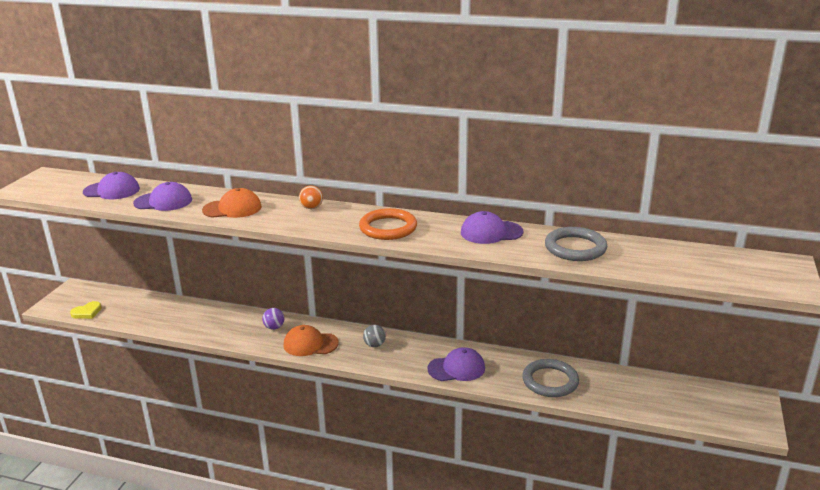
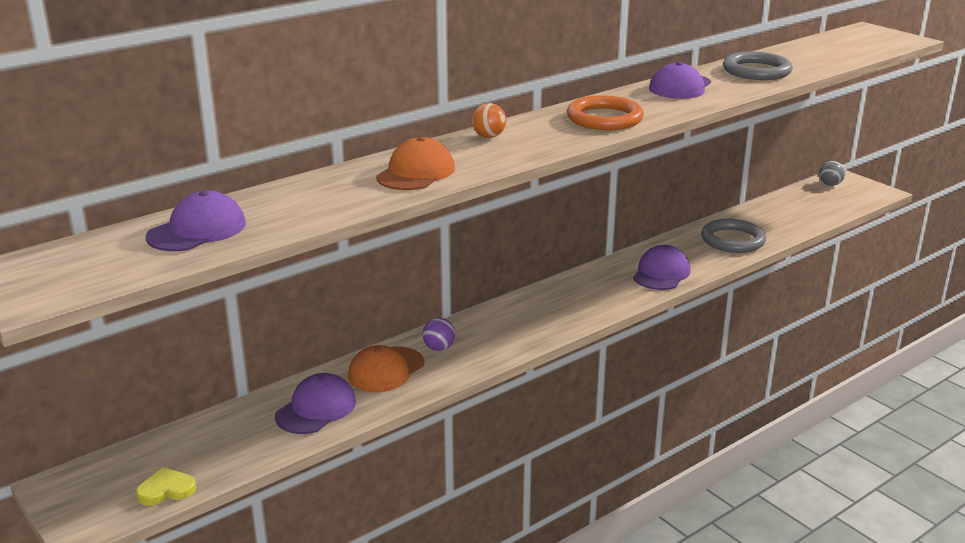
camera: 55 degrees left, 0 degrees up
(87, 312) = (166, 490): yellow heart -> yellow heart turned 105 degrees counterclockwise
(163, 201) = (312, 205): purple cap -> purple cap (316, 409)
(310, 344) = (510, 336): orange cap -> orange cap (386, 370)
(374, 345) = (562, 300): grey ball -> grey ball (830, 184)

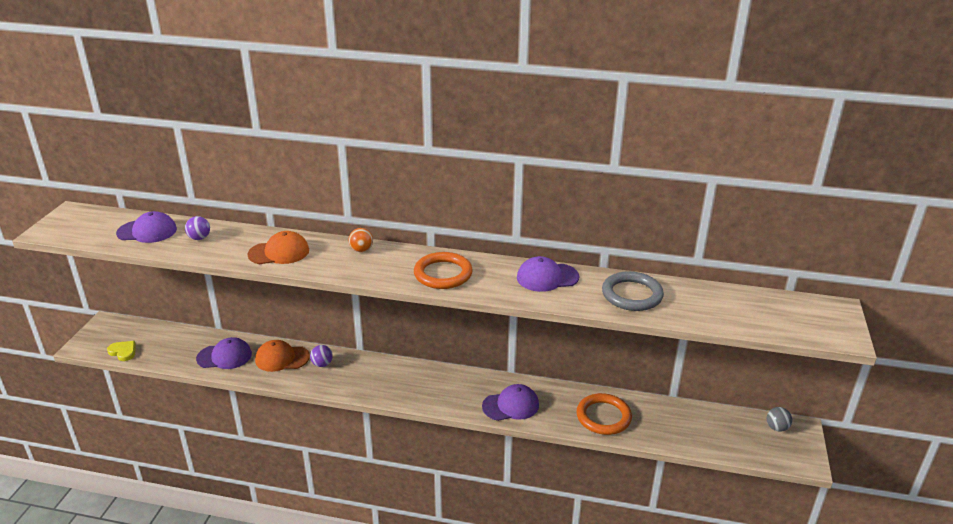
camera: 50 degrees right, 5 degrees up
(287, 204) = (199, 238): none -> purple ball
(732, 240) = (603, 417): grey ring -> orange ring

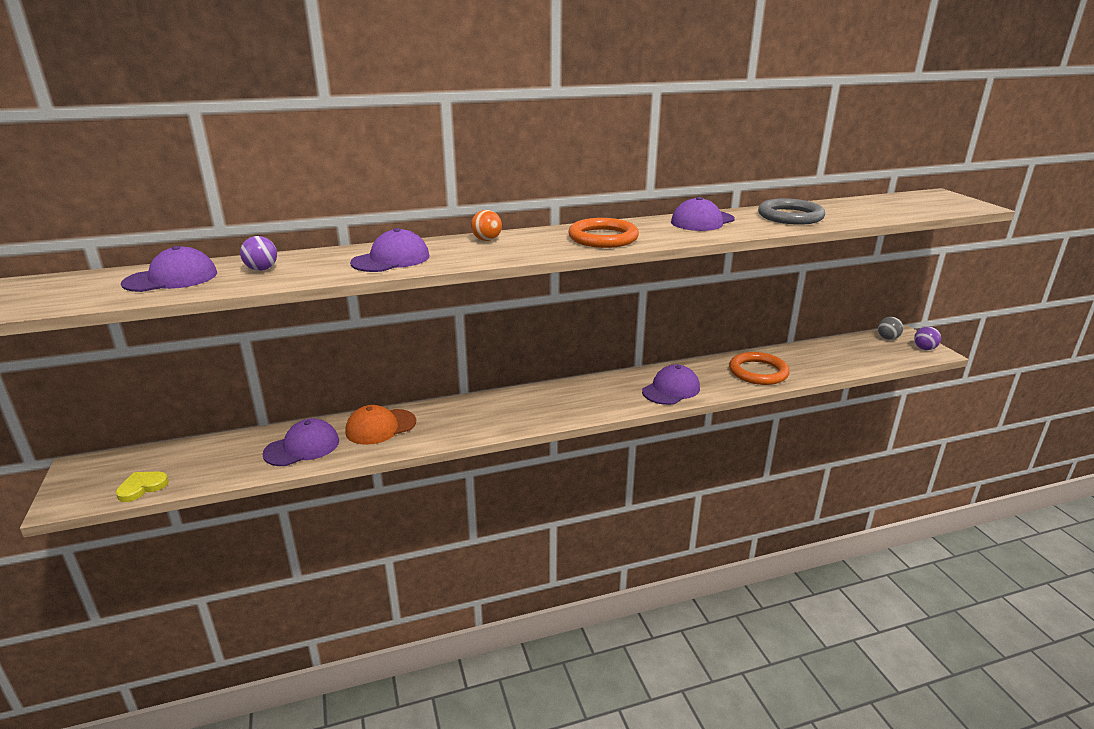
camera: 30 degrees left, 5 degrees down
(123, 352) = (142, 487): yellow heart -> yellow heart turned 45 degrees counterclockwise
(279, 252) = (391, 259): orange cap -> purple cap
(322, 364) = (436, 417): purple ball -> purple ball (924, 348)

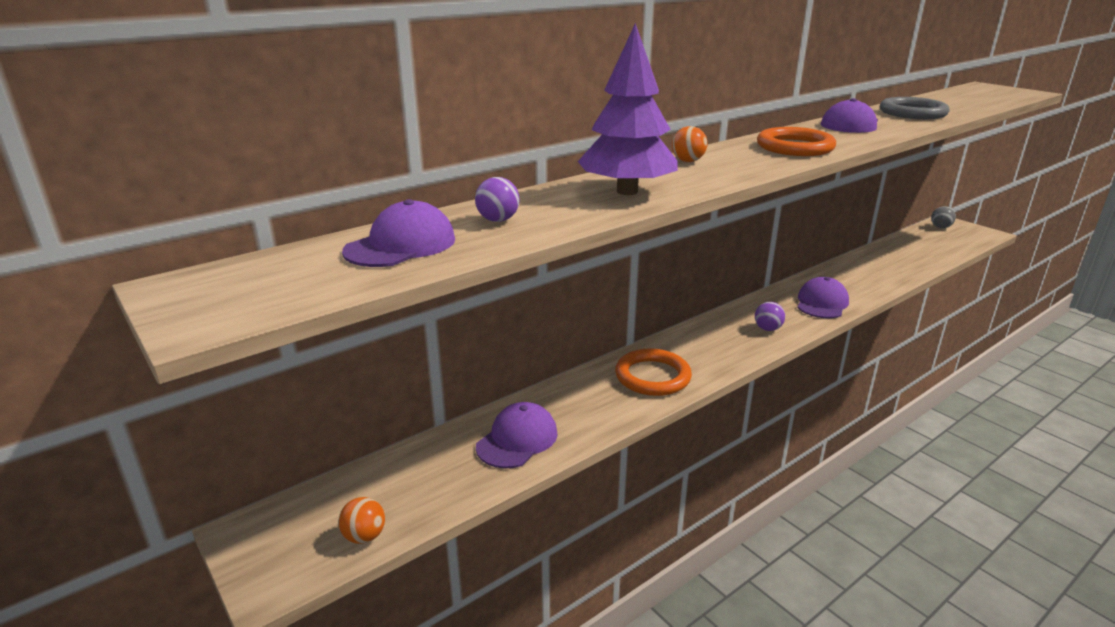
camera: 20 degrees left, 0 degrees up
(142, 487) = (364, 536): yellow heart -> orange ball
(380, 427) = (582, 397): orange cap -> none
(391, 259) = (627, 191): purple cap -> purple tree
(758, 372) = (875, 274): orange ring -> orange ring (652, 376)
(924, 348) = (977, 232): purple ball -> purple ball (767, 329)

